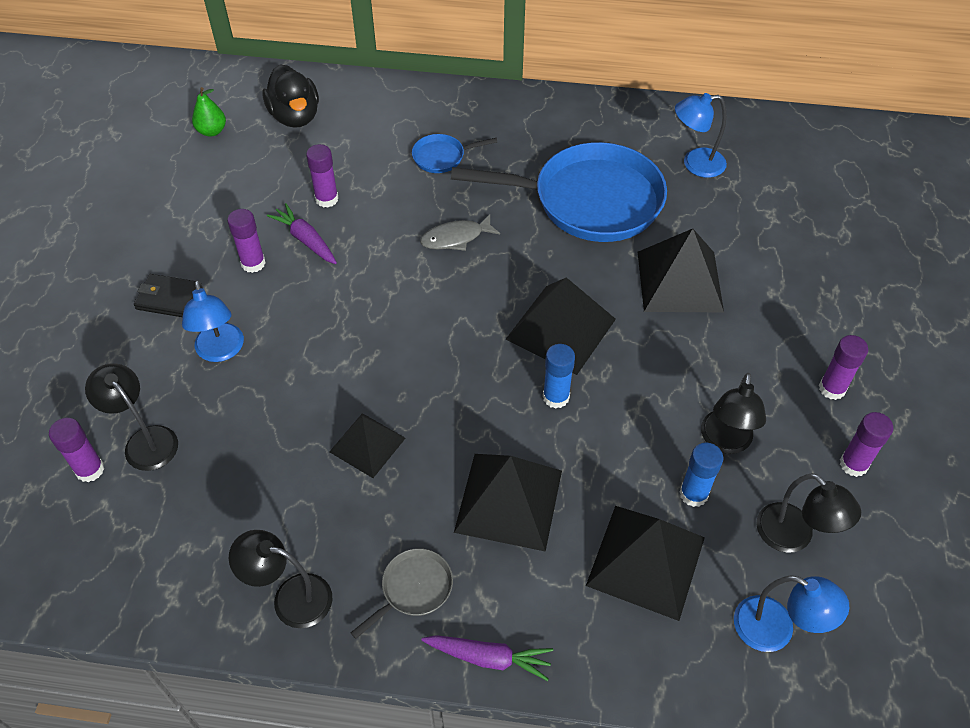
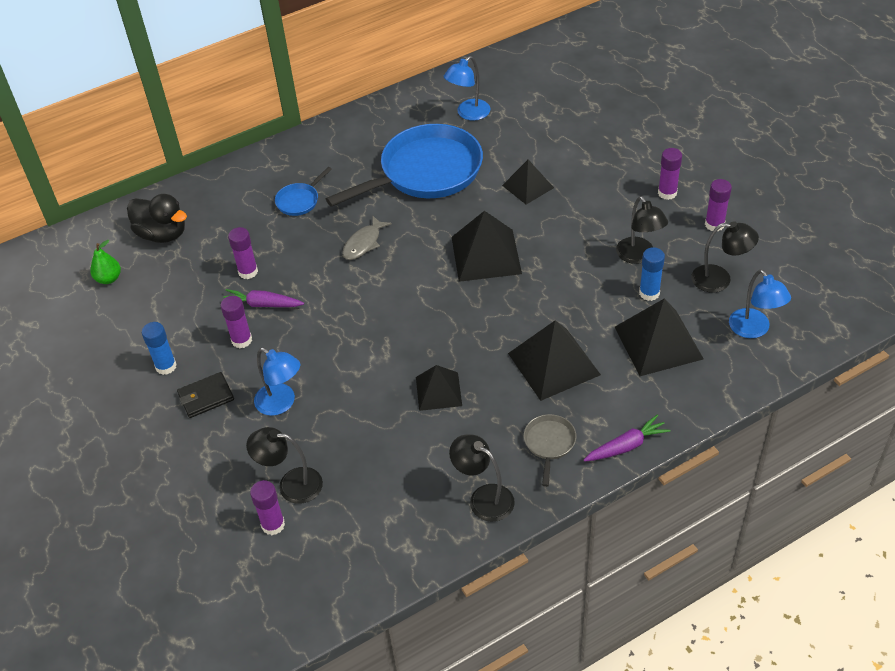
camera: 35 degrees left, 5 degrees down
(291, 597) = (483, 498): black lamp -> black lamp turned 60 degrees clockwise
(556, 397) = (522, 293): blue glue stick -> blue glue stick (166, 366)
(680, 281) = (528, 186): black pyramid -> black pyramid, size x0.62
(776, 630) = (754, 330): blue lamp -> blue lamp turned 75 degrees clockwise

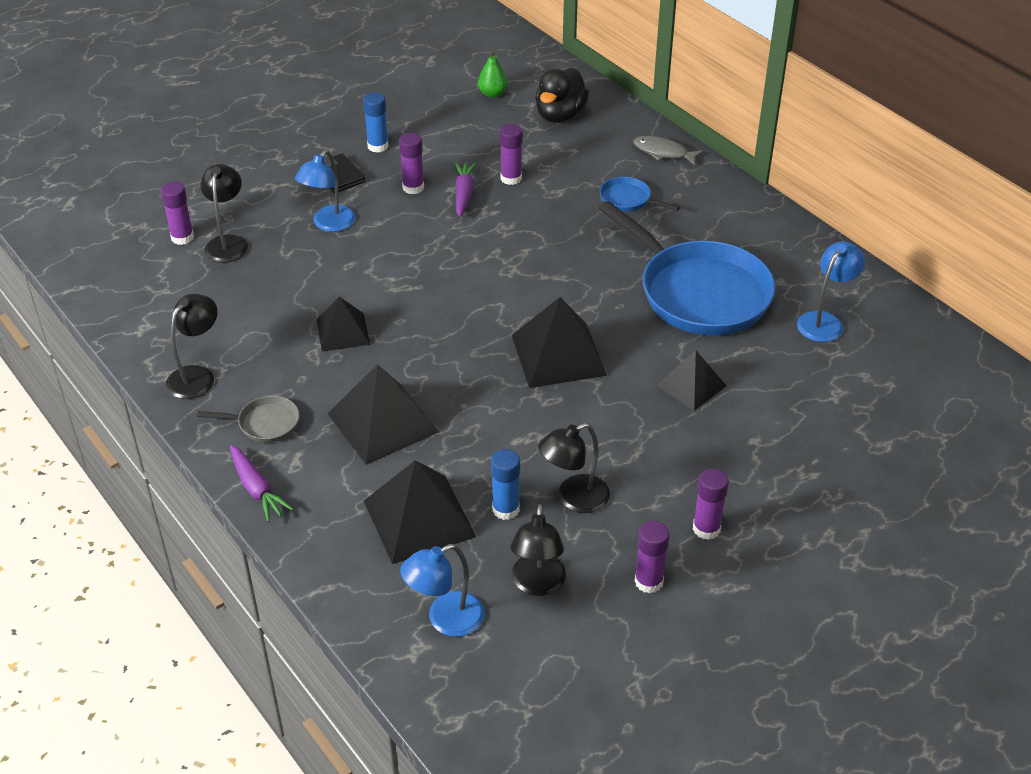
camera: 80 degrees right, 5 degrees down
(364, 243) = (565, 255): grey fish -> grey fish (663, 152)
(468, 114) = (825, 321): blue lamp -> blue lamp turned 90 degrees clockwise

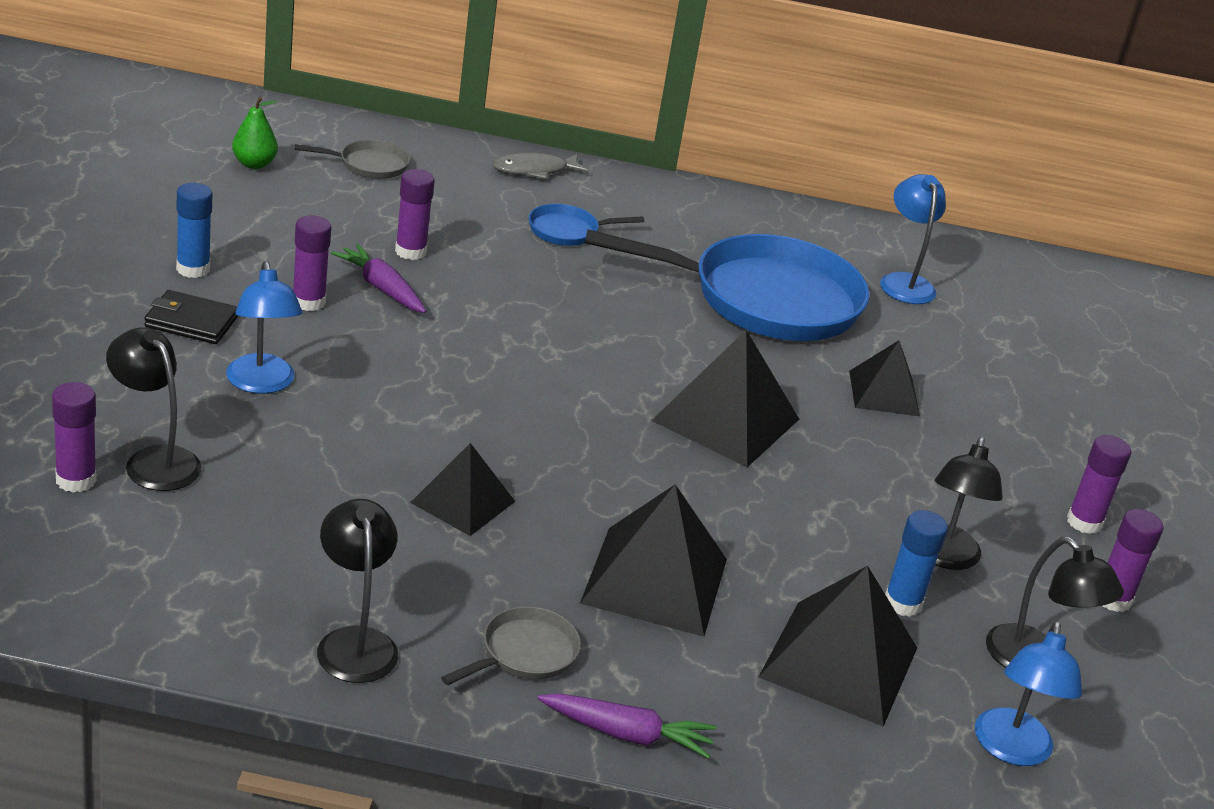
camera: 50 degrees left, 10 degrees down
(560, 115) = (369, 165): black duck -> grey pan

